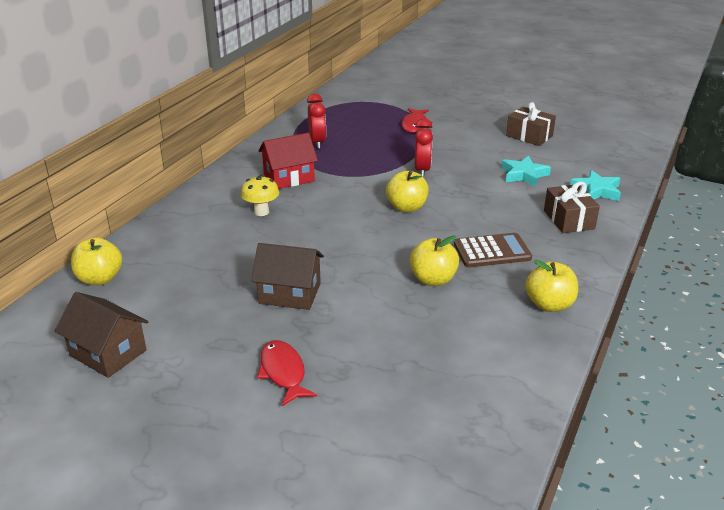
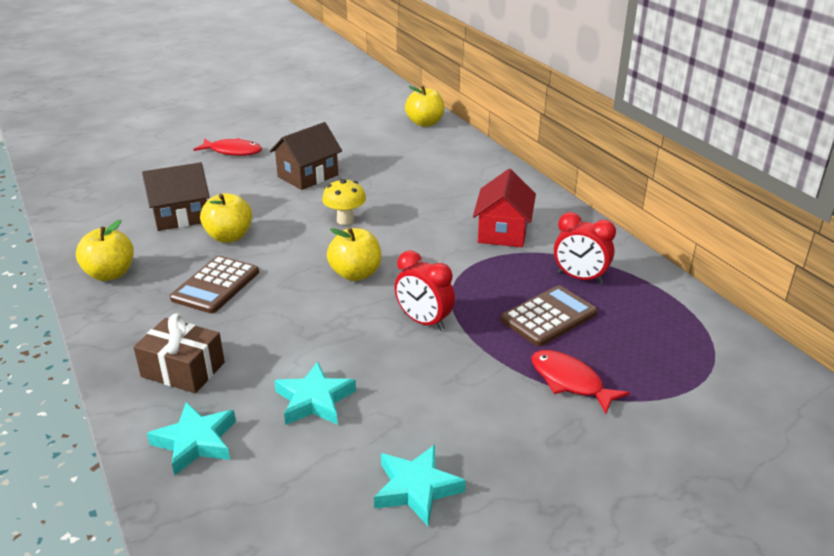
camera: 125 degrees right, 0 degrees up
(108, 353) = (336, 113): brown house -> brown house (181, 216)
(261, 212) = (447, 199): yellow mushroom -> yellow mushroom (345, 220)
(368, 141) = (549, 317): none -> brown calculator
(529, 136) = (416, 488): brown gift -> turquoise star

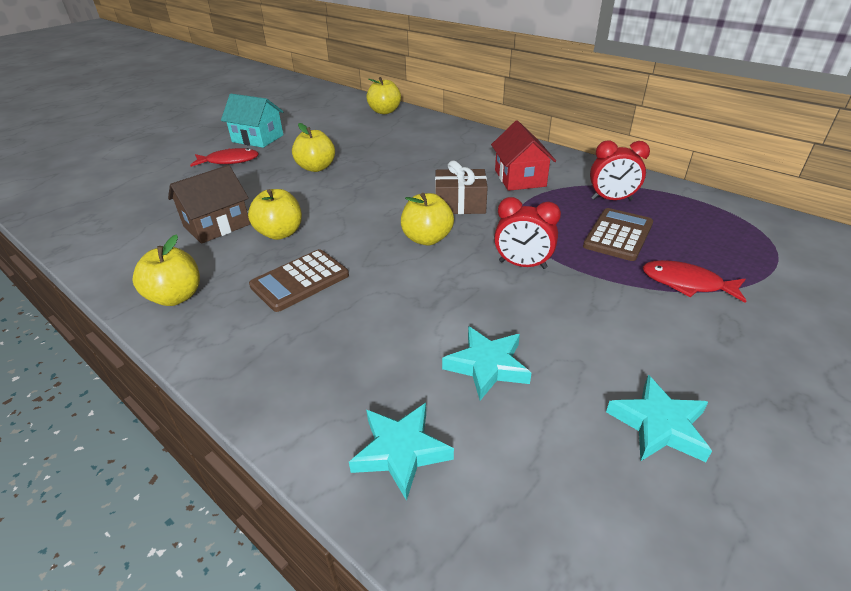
camera: 20 degrees left, 5 degrees up
(183, 369) = (327, 375): brown gift -> brown gift (460, 204)
(215, 285) = (300, 281): brown calculator -> brown calculator turned 45 degrees clockwise
(275, 131) = (258, 138): none -> turquoise house
(308, 176) = (316, 168): brown house -> yellow apple
(345, 220) = (380, 196): yellow mushroom -> none

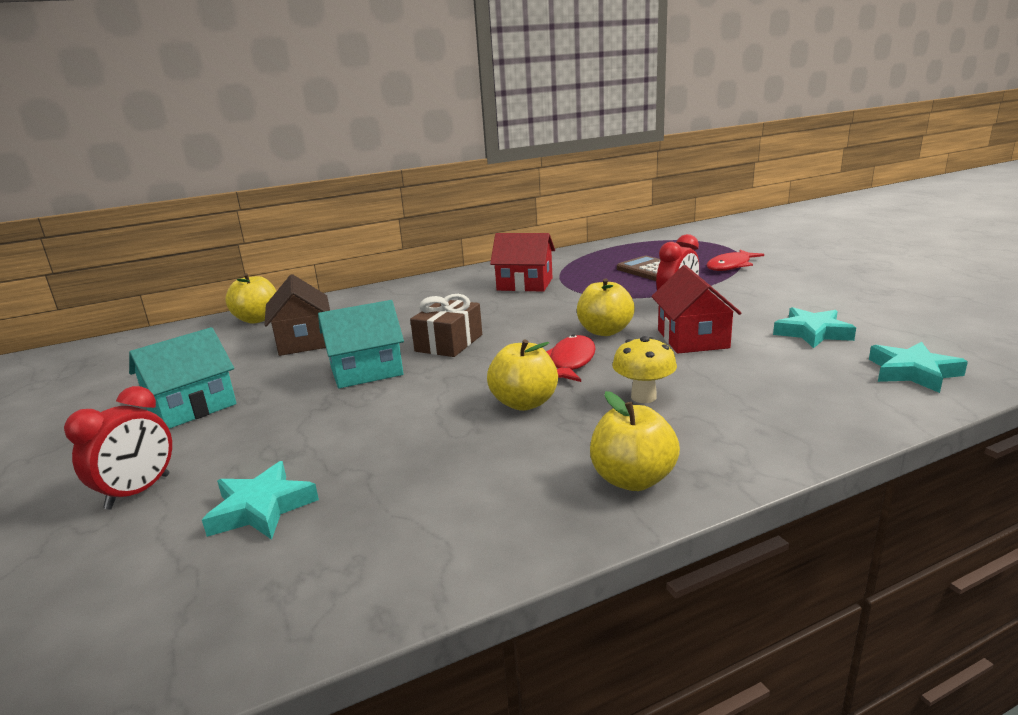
camera: 65 degrees left, 15 degrees down
(217, 225) = (457, 447): brown house -> brown house (303, 341)
(229, 161) = (243, 433): red fish -> red fish (571, 362)
(300, 281) = (643, 397): brown calculator -> yellow mushroom
(316, 168) = (366, 371): yellow apple -> turquoise house
(431, 287) = (692, 339): none -> red house
(460, 204) = (550, 311): brown gift -> brown gift (449, 343)
(611, 199) = (597, 264): red clock -> red clock (138, 492)
(659, 425) = (879, 298): turquoise star -> turquoise star (261, 508)

